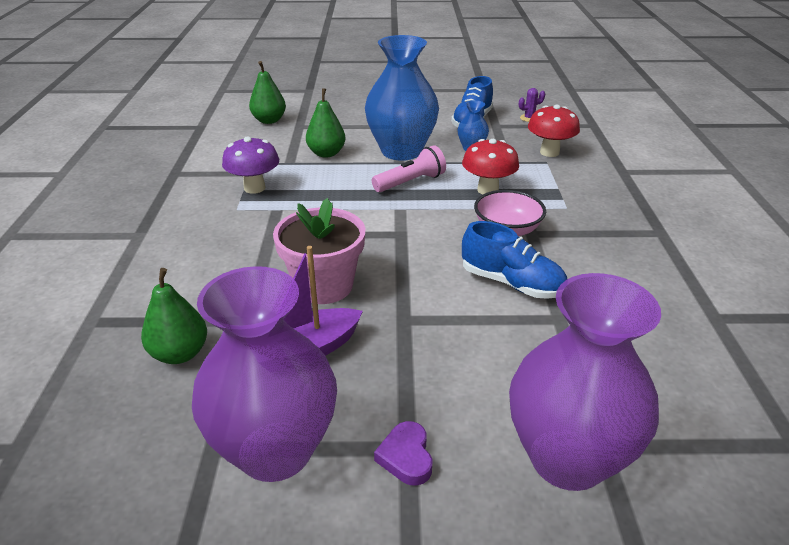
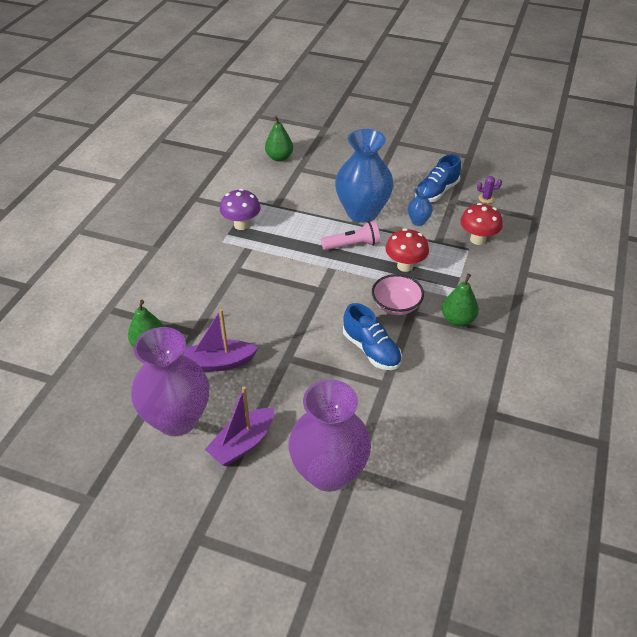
camera: 20 degrees right, 10 degrees up
(324, 286) = (250, 319): pink flower pot -> none
(326, 153) = (306, 202): green pear -> green pear (458, 320)
(406, 457) = (242, 443): purple heart -> purple boat

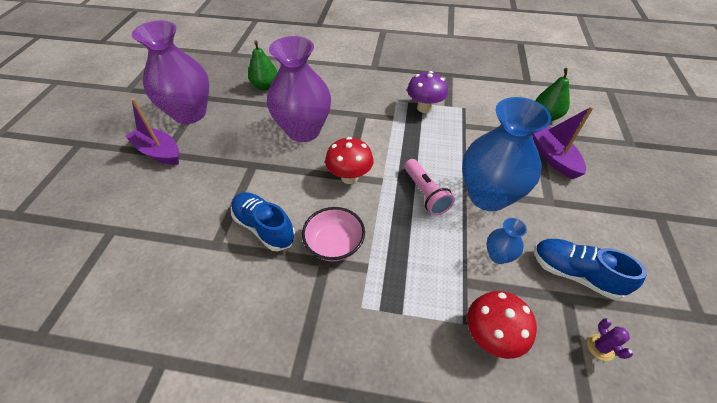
camera: 80 degrees right, 5 degrees up
(219, 363) = (246, 125): purple boat -> purple boat (553, 158)
(329, 472) = (116, 211): purple vase -> purple vase (303, 131)
(371, 350) = (264, 227): blue shoe -> blue shoe turned 90 degrees clockwise
(405, 266) = (405, 247): red mushroom -> red mushroom (349, 177)
(458, 320) = (319, 314): green pear -> none

